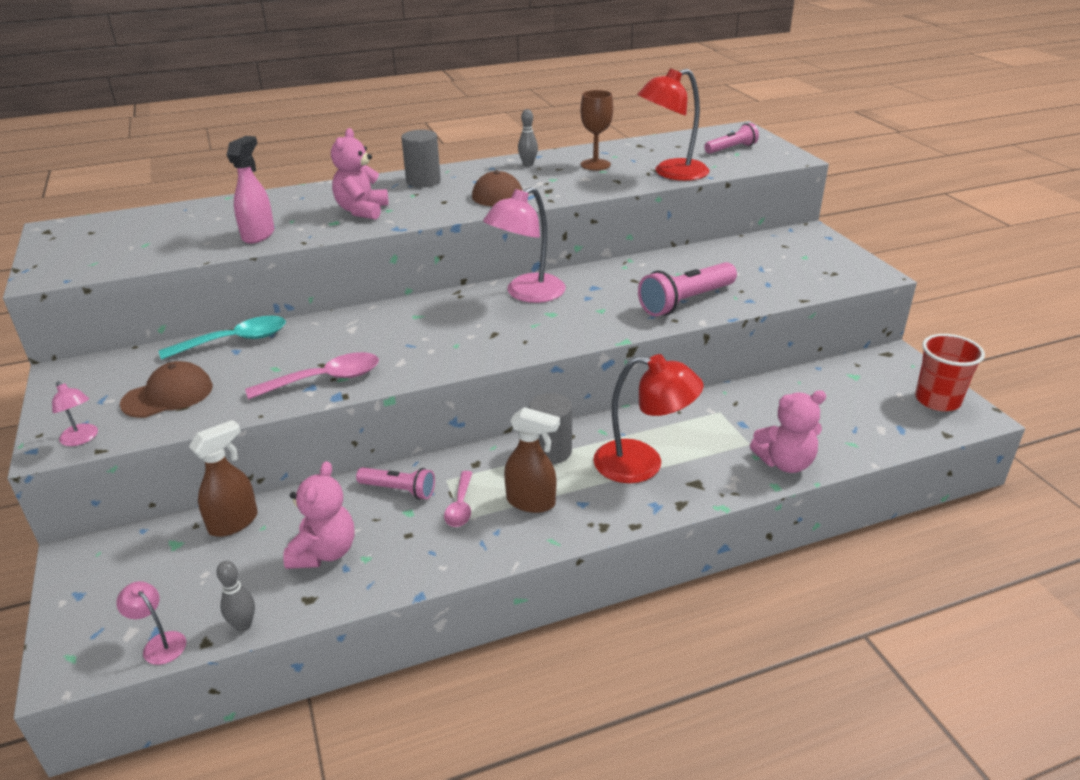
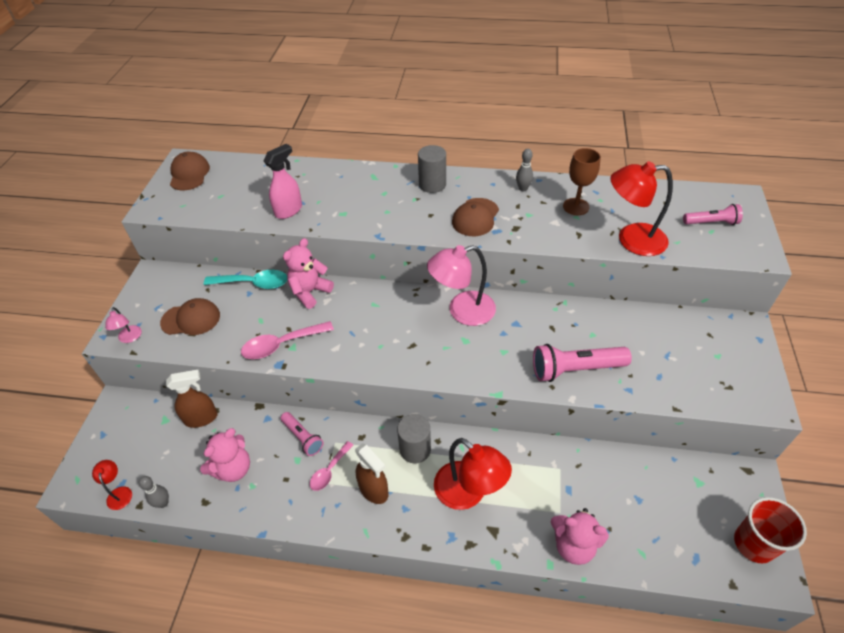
camera: 30 degrees right, 15 degrees up
(76, 237) = (189, 174): none -> brown cap
(160, 643) = (119, 493): pink lamp -> red lamp
(325, 379) = (281, 344): pink spoon -> pink spoon turned 150 degrees clockwise
(362, 211) = (369, 206): pink teddy bear -> pink teddy bear (310, 292)

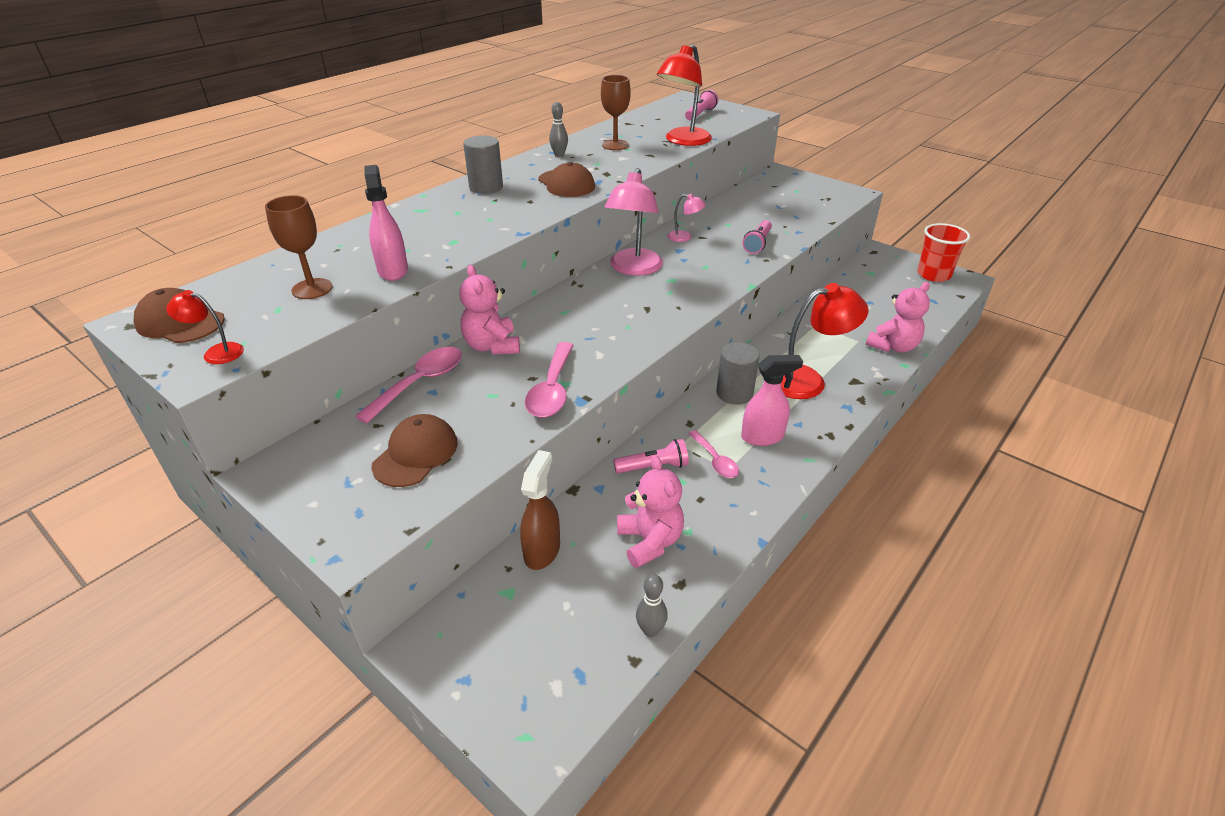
camera: 60 degrees left, 10 degrees down
(119, 493) = (595, 681): red lamp -> red lamp (216, 352)
(130, 338) = (376, 527): pink lamp -> pink lamp (684, 237)
(248, 194) = (312, 289): none -> brown goblet
(253, 283) = (420, 383): turquoise spoon -> pink spoon
(374, 490) = (763, 437): brown spray bottle -> pink spray bottle
(575, 369) = (757, 244): pink flashlight -> pink flashlight, size x0.60

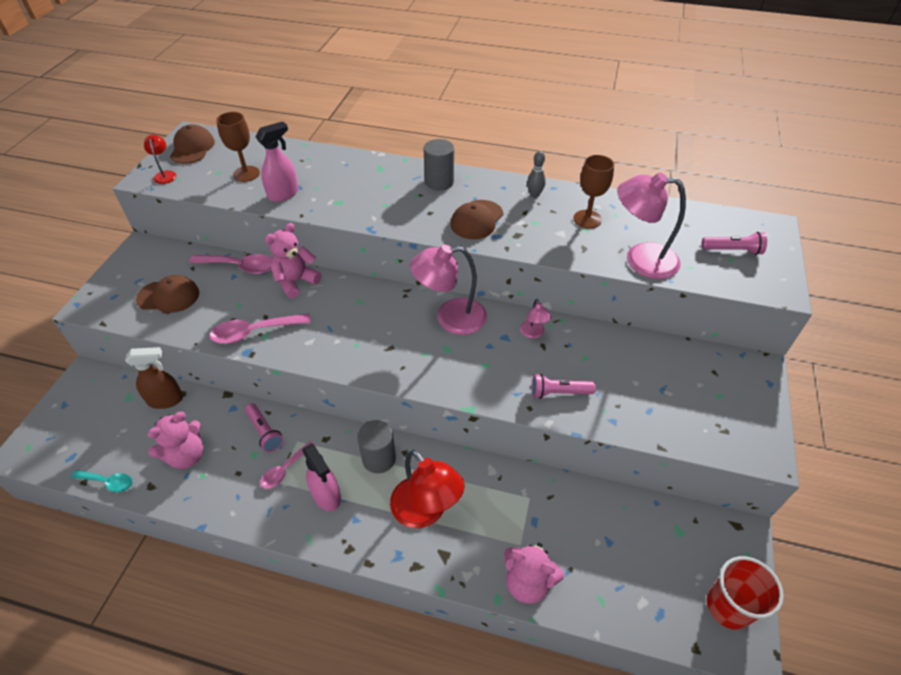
camera: 65 degrees right, 10 degrees up
(650, 630) = (108, 482): grey bowling pin -> turquoise spoon
(683, 141) = (640, 259): red lamp -> pink lamp

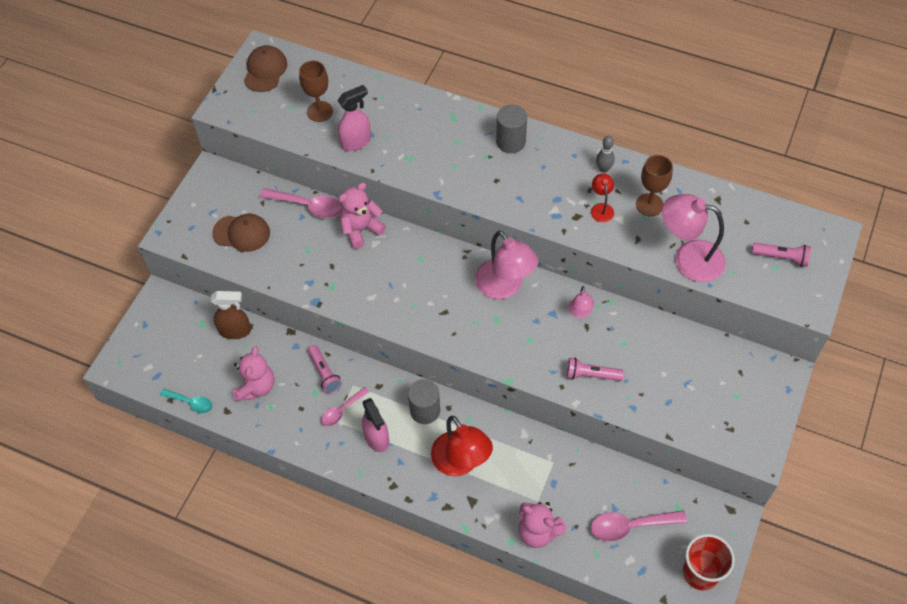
camera: 10 degrees right, 10 degrees up
(165, 174) = (240, 104): red lamp -> red lamp (601, 208)
(186, 455) = (256, 387): pink teddy bear -> pink teddy bear turned 45 degrees counterclockwise
(254, 332) = (321, 281): pink spoon -> pink spoon (630, 526)
(450, 318) = (504, 287): pink lamp -> pink lamp turned 120 degrees counterclockwise
(477, 220) = (541, 194): brown cap -> none

